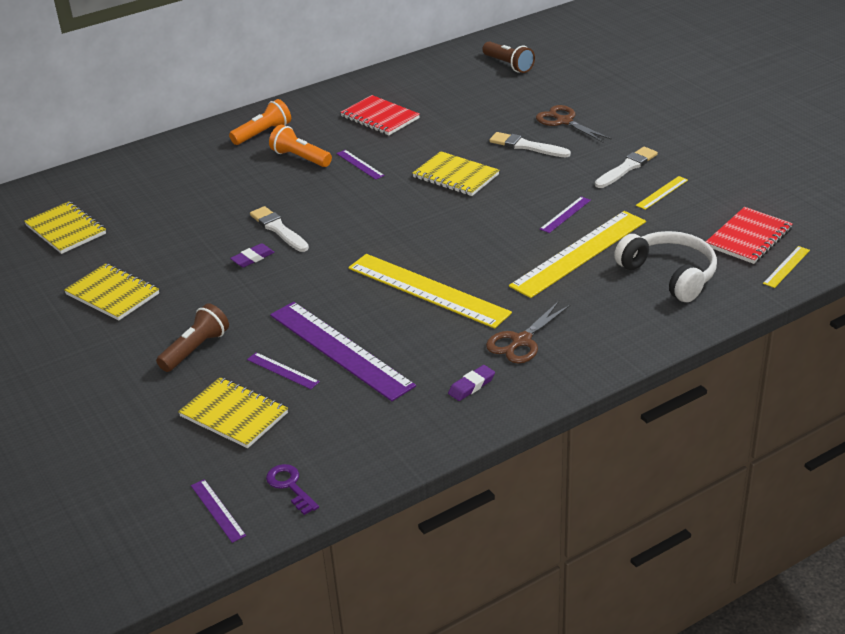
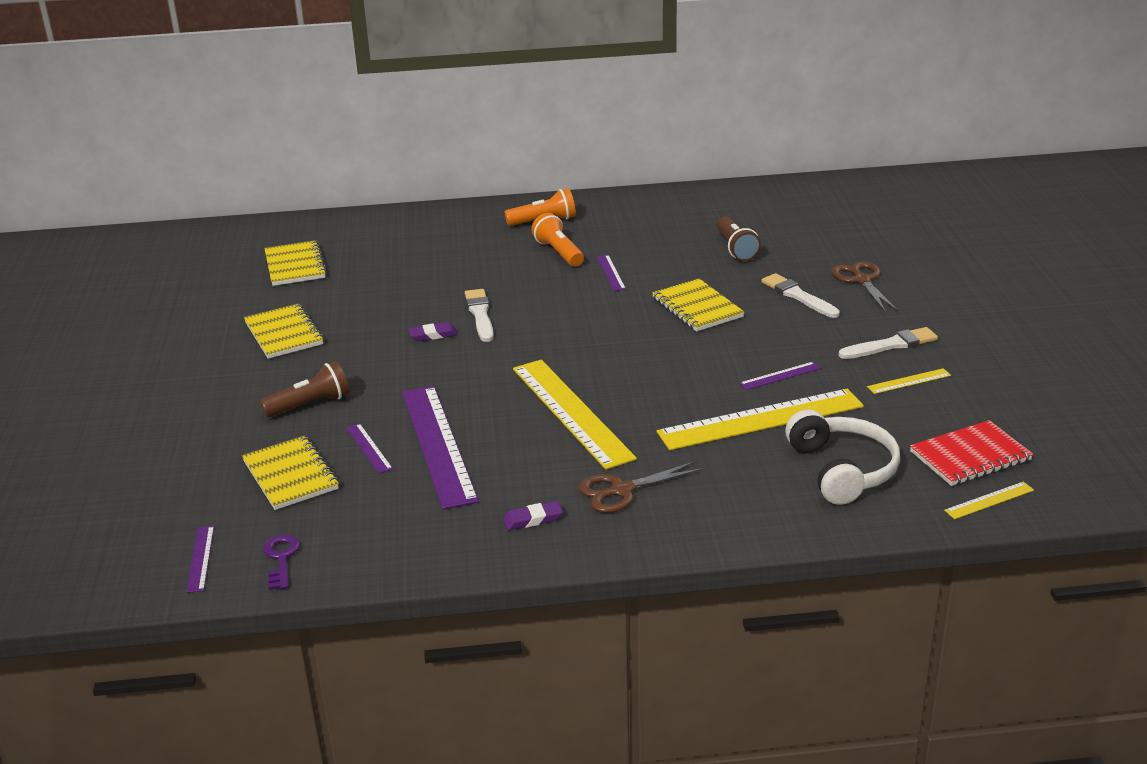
camera: 25 degrees right, 5 degrees down
(380, 117) = (670, 232): red notebook -> none
(508, 65) = (849, 210): brown flashlight -> brown flashlight (735, 249)

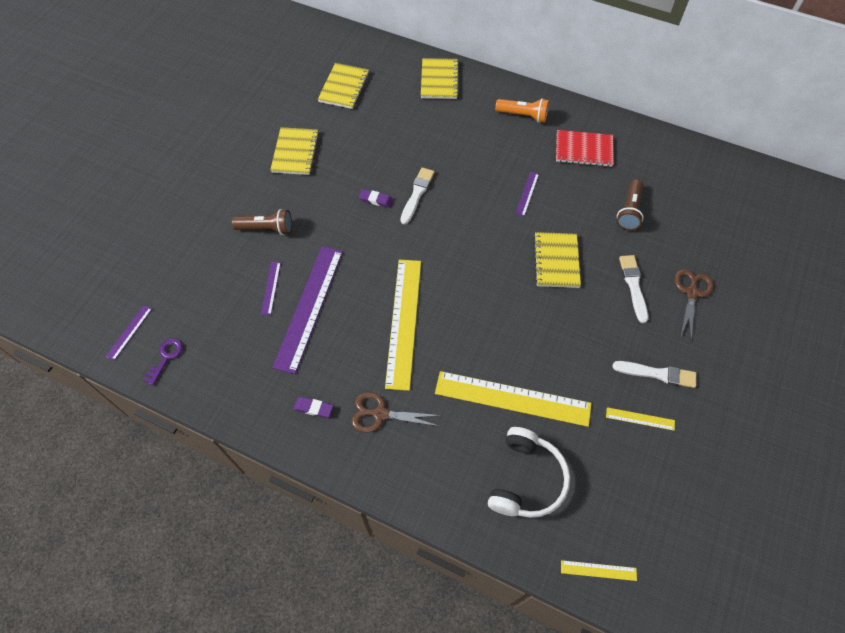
camera: 30 degrees right, 30 degrees up
(290, 475) = (216, 288): yellow notebook -> yellow notebook (439, 80)
(559, 252) = (509, 155): orange flashlight -> none
(780, 376) = (557, 362): purple ruler -> none
(970, 456) = (621, 519): red notebook -> red notebook (583, 150)

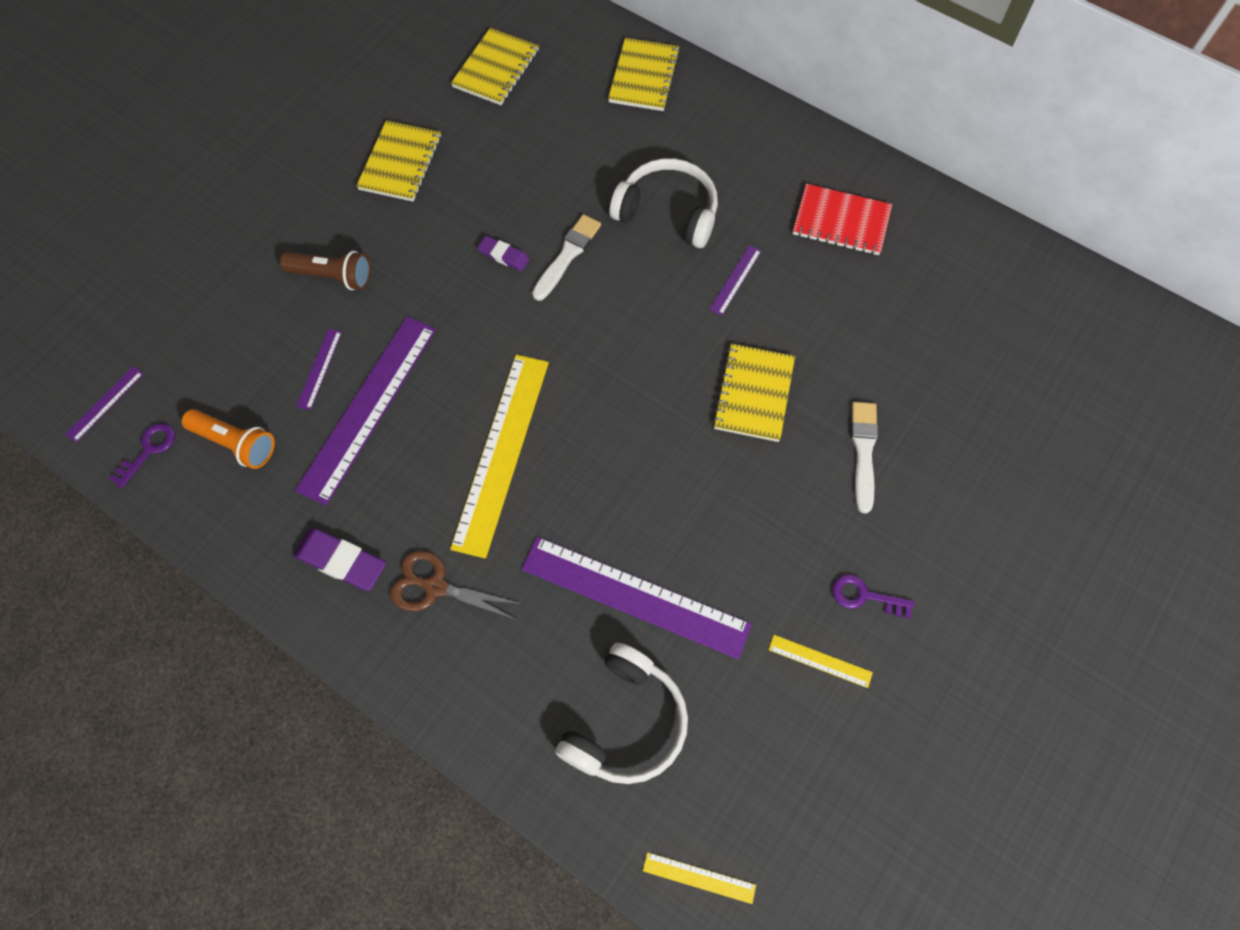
camera: 10 degrees right, 5 degrees up
(313, 408) = (341, 561): purple eraser -> purple eraser, size x1.64
(474, 159) = (668, 212): none -> white headphones
(512, 398) = (635, 596): yellow ruler -> purple ruler
(523, 116) = (760, 153): orange flashlight -> orange flashlight (235, 444)
(629, 211) = (887, 332): brown flashlight -> none
(657, 374) = (865, 596): white brush -> purple key
(691, 293) = (951, 477): brown scissors -> none

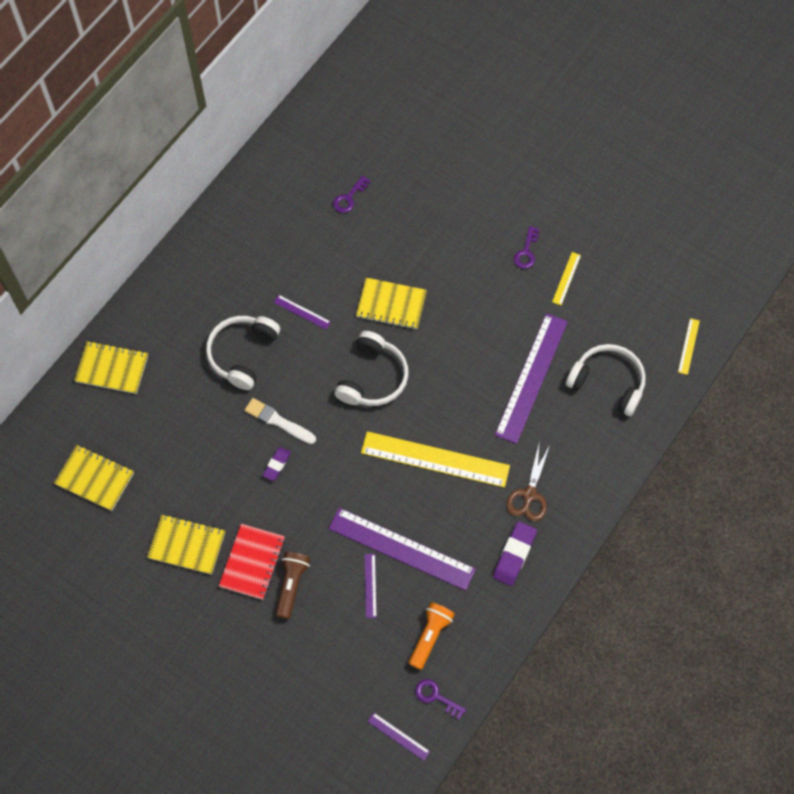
camera: 90 degrees left, 0 degrees up
(319, 369) = (370, 585): purple ruler -> purple ruler turned 75 degrees clockwise
(633, 370) = (373, 377): none -> white headphones
(841, 222) = (255, 243): red notebook -> red notebook (252, 562)
(863, 452) = (432, 244): white brush -> none
(931, 336) = (349, 198): none -> purple key

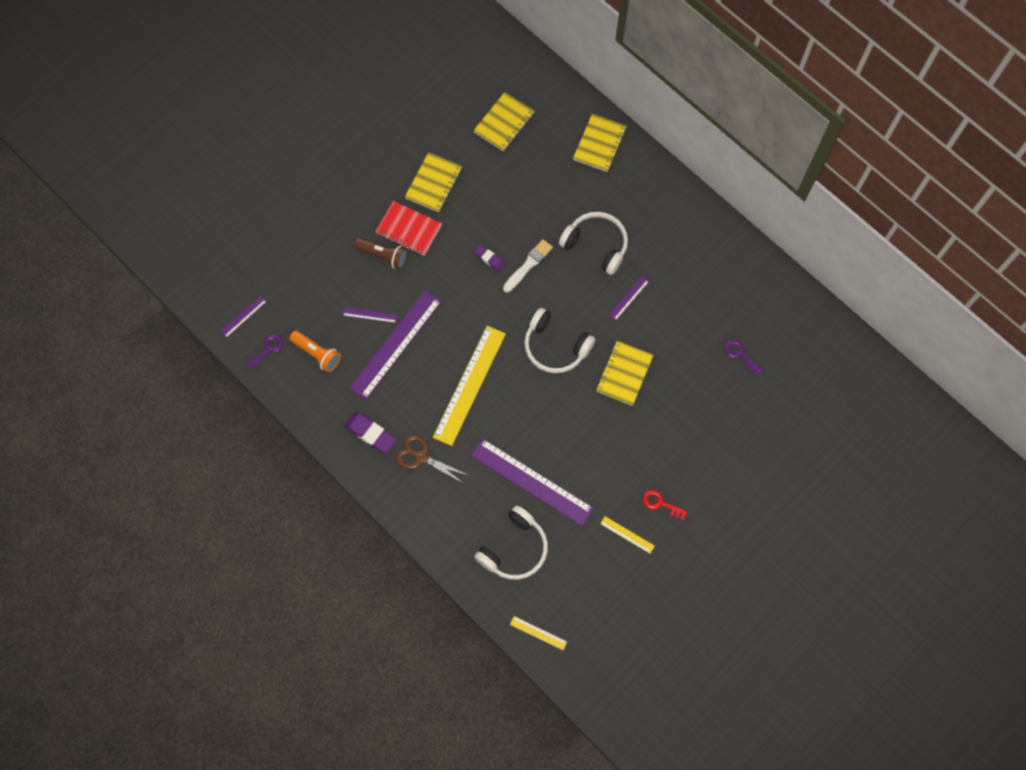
camera: 100 degrees right, 5 degrees up
(526, 252) = (661, 503): purple key -> red key

